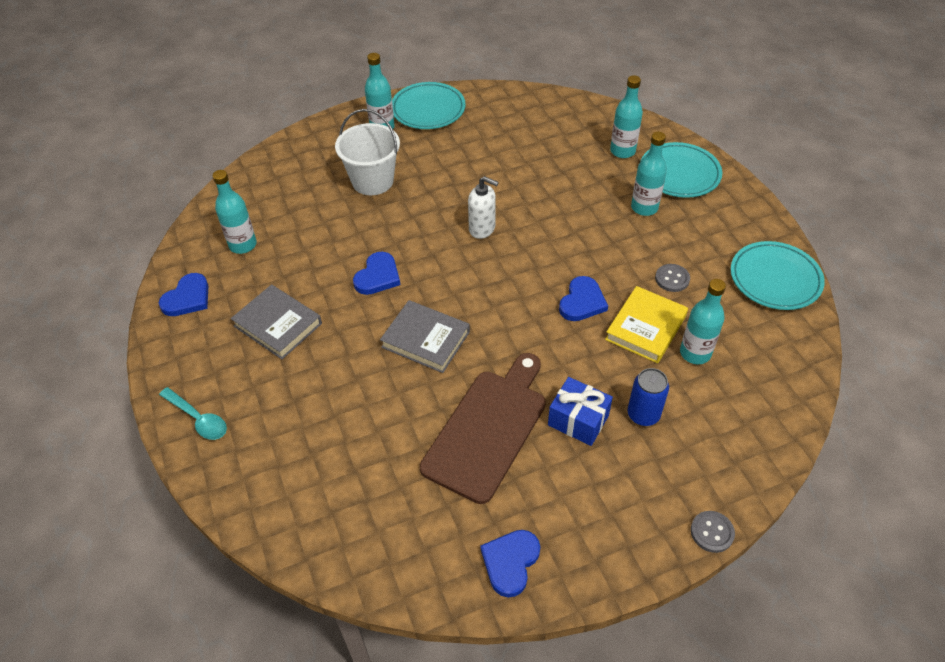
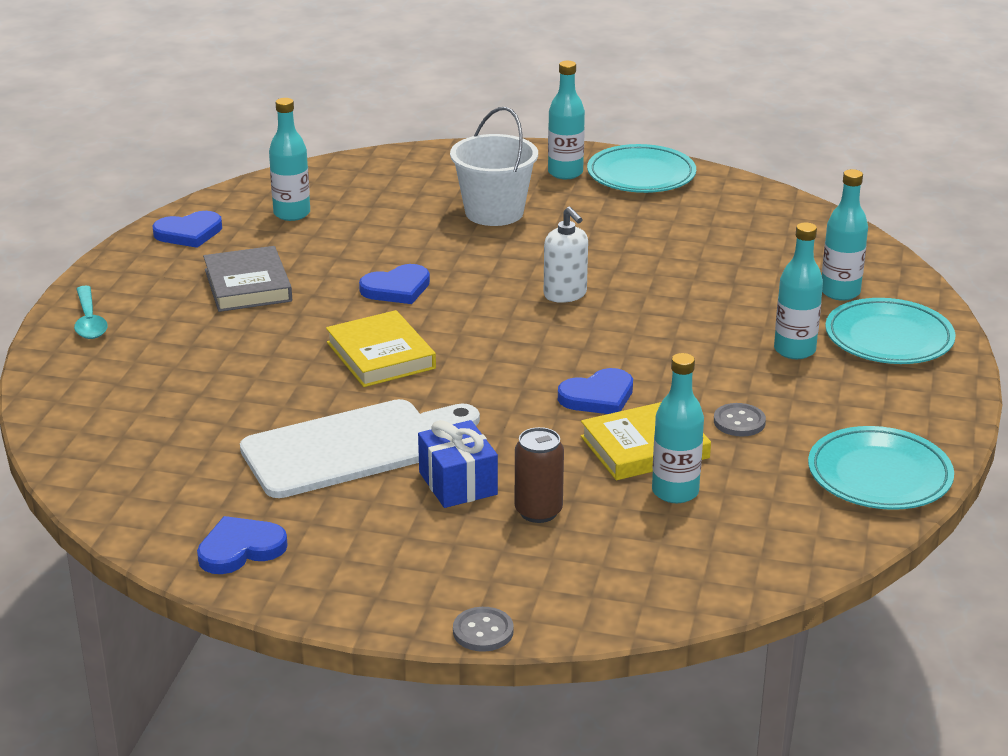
camera: 35 degrees right, 20 degrees down
(425, 339) = (380, 355): grey book -> yellow book
(488, 429) = (352, 447): brown cutting board -> white cutting board
(643, 414) = (538, 511): blue can -> brown can

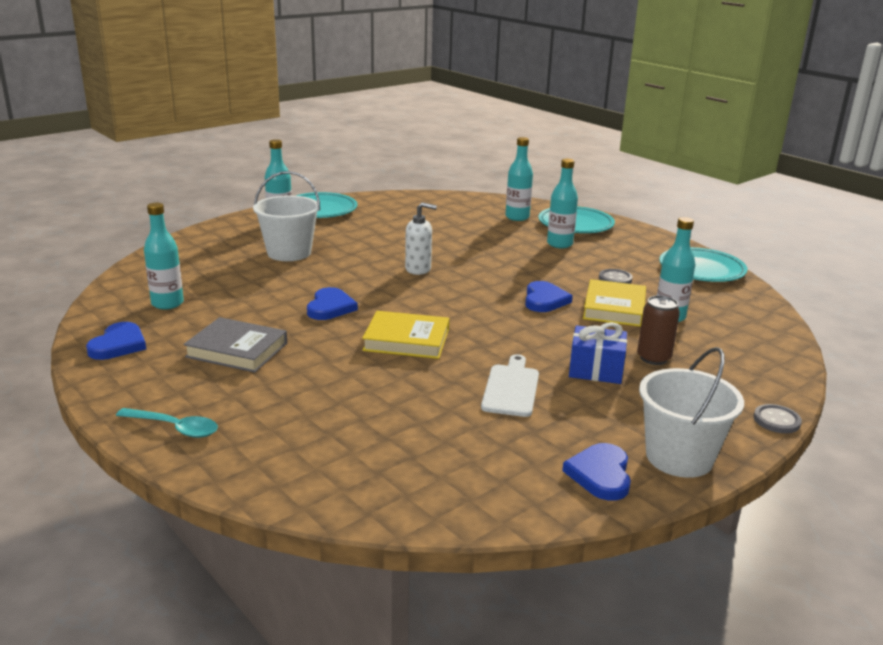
camera: 55 degrees left, 5 degrees down
(324, 586) = (679, 457): none -> white bucket
(352, 447) = (511, 388): white cutting board -> white cutting board, size x0.58

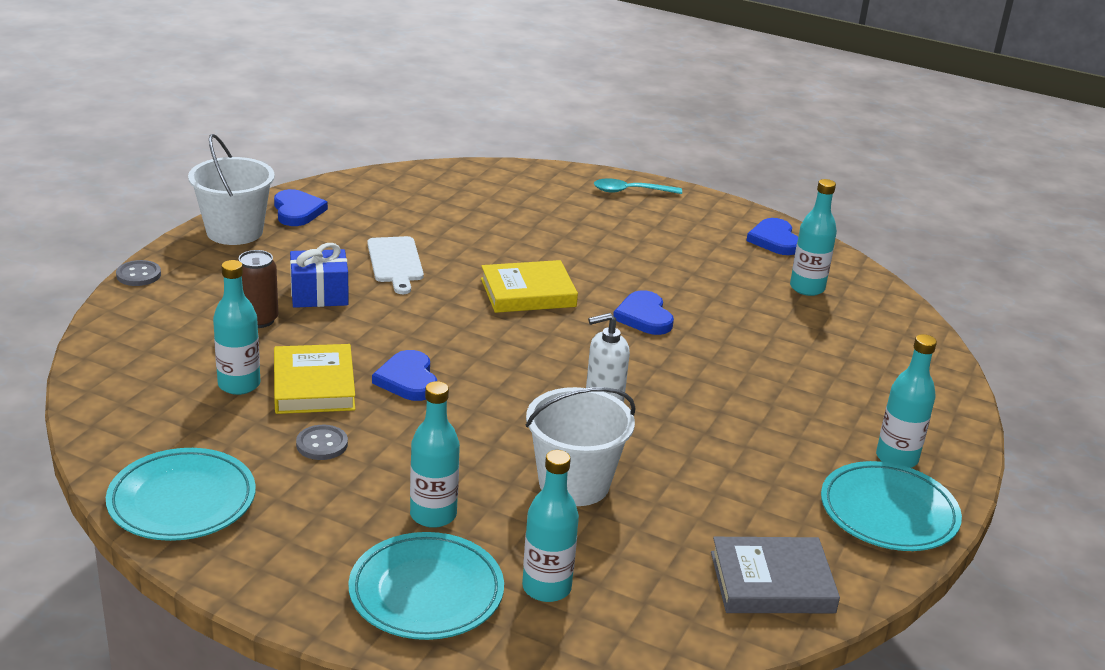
camera: 155 degrees right, 5 degrees up
(237, 350) = (670, 253): grey book -> grey book (772, 582)
(289, 253) = (796, 393): white bucket -> white bucket (574, 483)

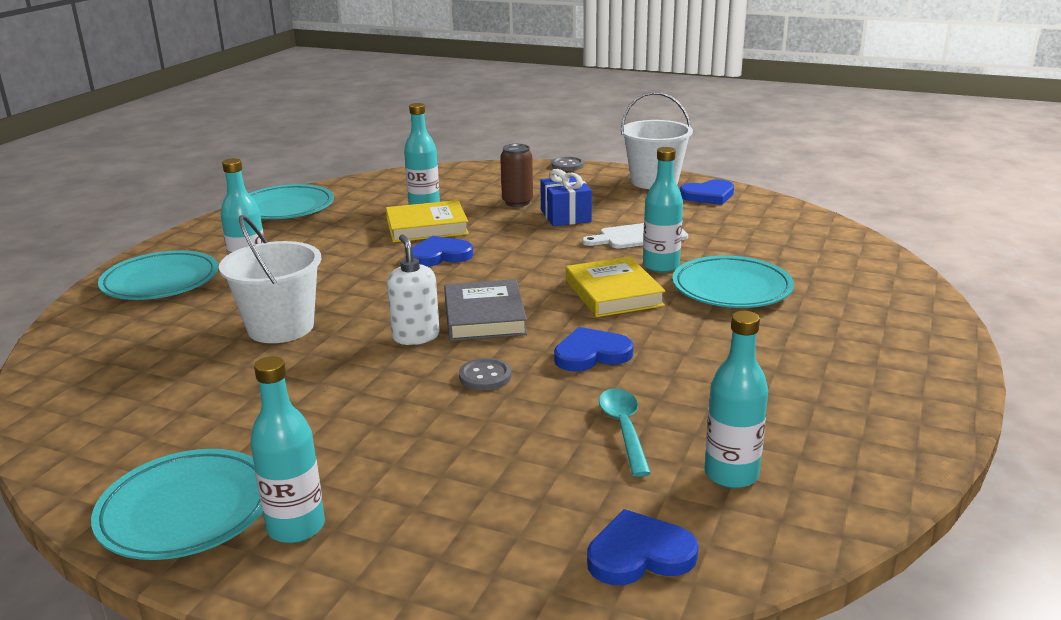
camera: 90 degrees right, 5 degrees down
(322, 444) = (347, 236): grey button -> grey button (485, 376)
(530, 240) = (731, 288): none -> turquoise plate
(546, 588) = (145, 322): turquoise bottle -> turquoise bottle (661, 266)
(631, 191) = (919, 340): turquoise spoon -> turquoise spoon (624, 429)
(772, 582) = (101, 425): grey book -> grey book (484, 316)
(774, 240) = (869, 450): blue heart -> blue heart (639, 554)

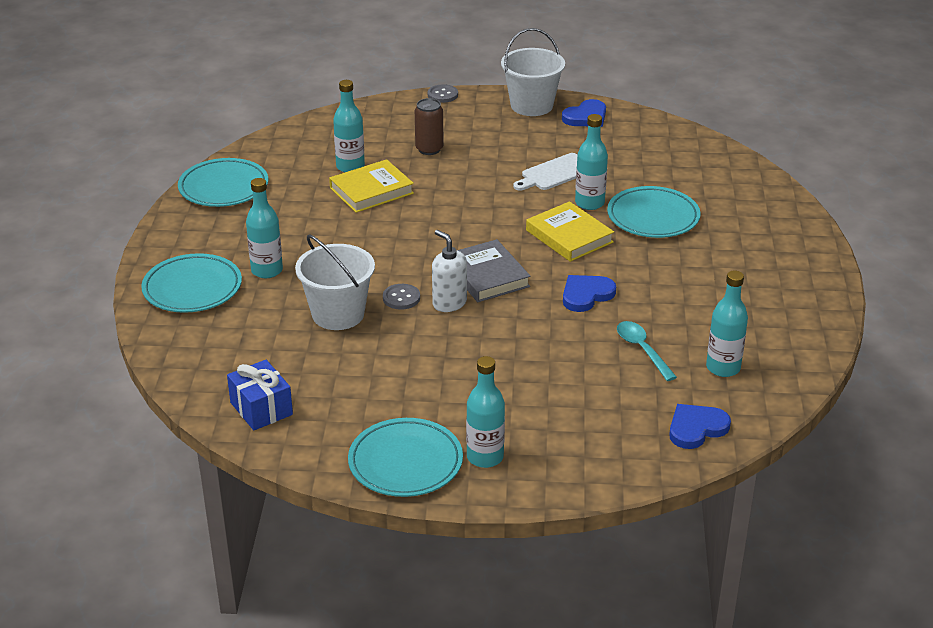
camera: 20 degrees left, 10 degrees up
(440, 255) = (407, 221): blue heart -> none
(485, 376) = (524, 327): grey button -> grey button (401, 298)
(565, 216) = (481, 159): blue gift -> blue gift (261, 408)

